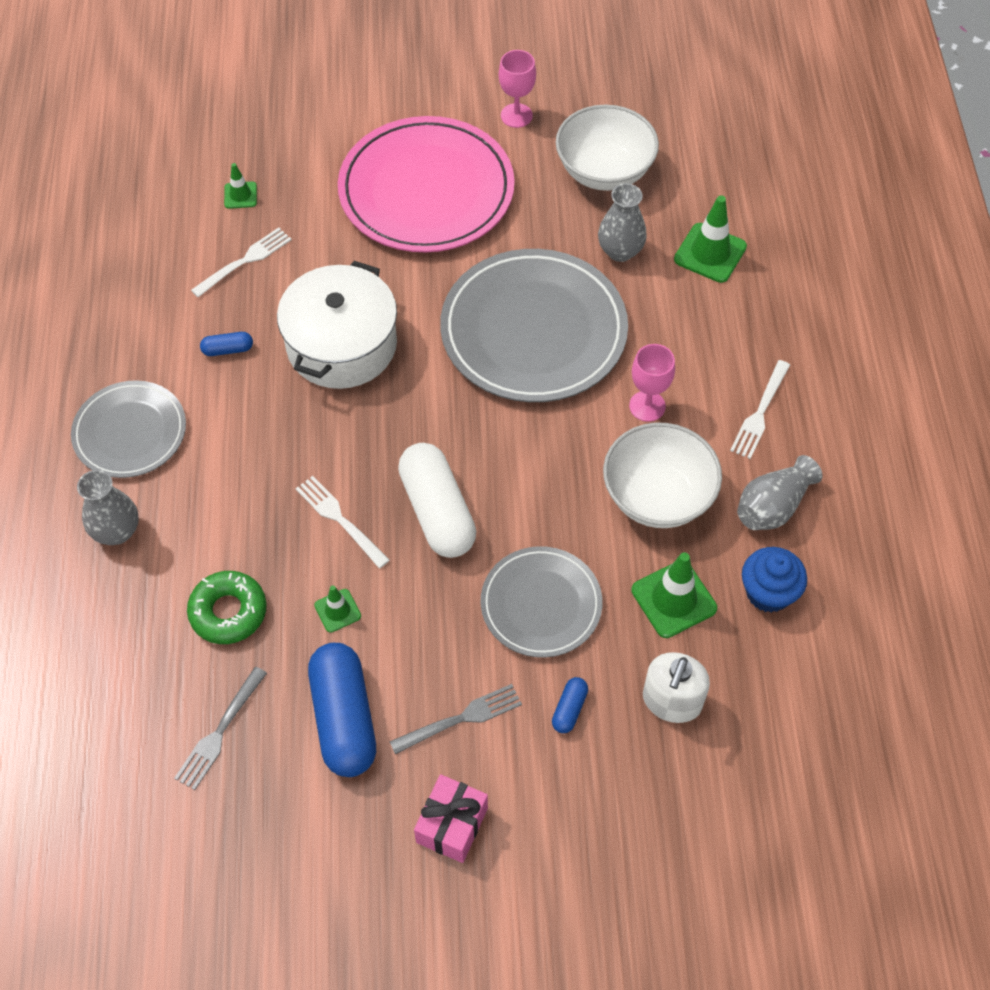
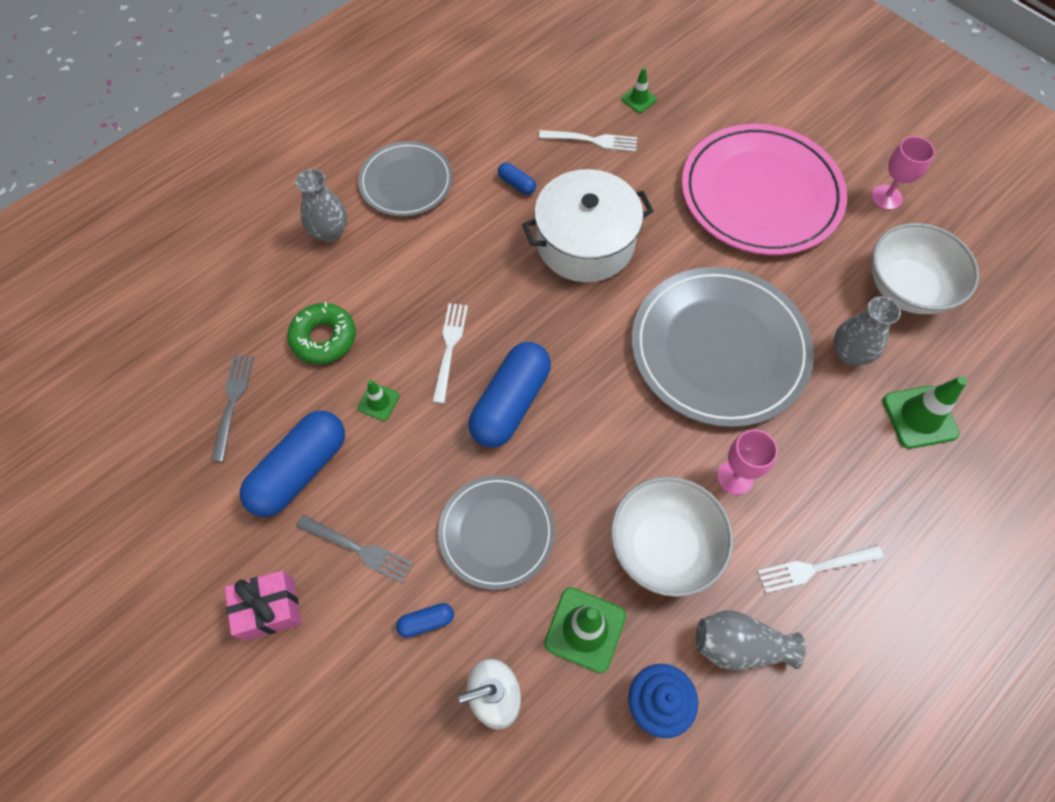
camera: 50 degrees right, 5 degrees up
(220, 731) = (232, 402): grey fork -> grey fork turned 105 degrees clockwise
(437, 511) = (511, 403): white capsule -> blue capsule

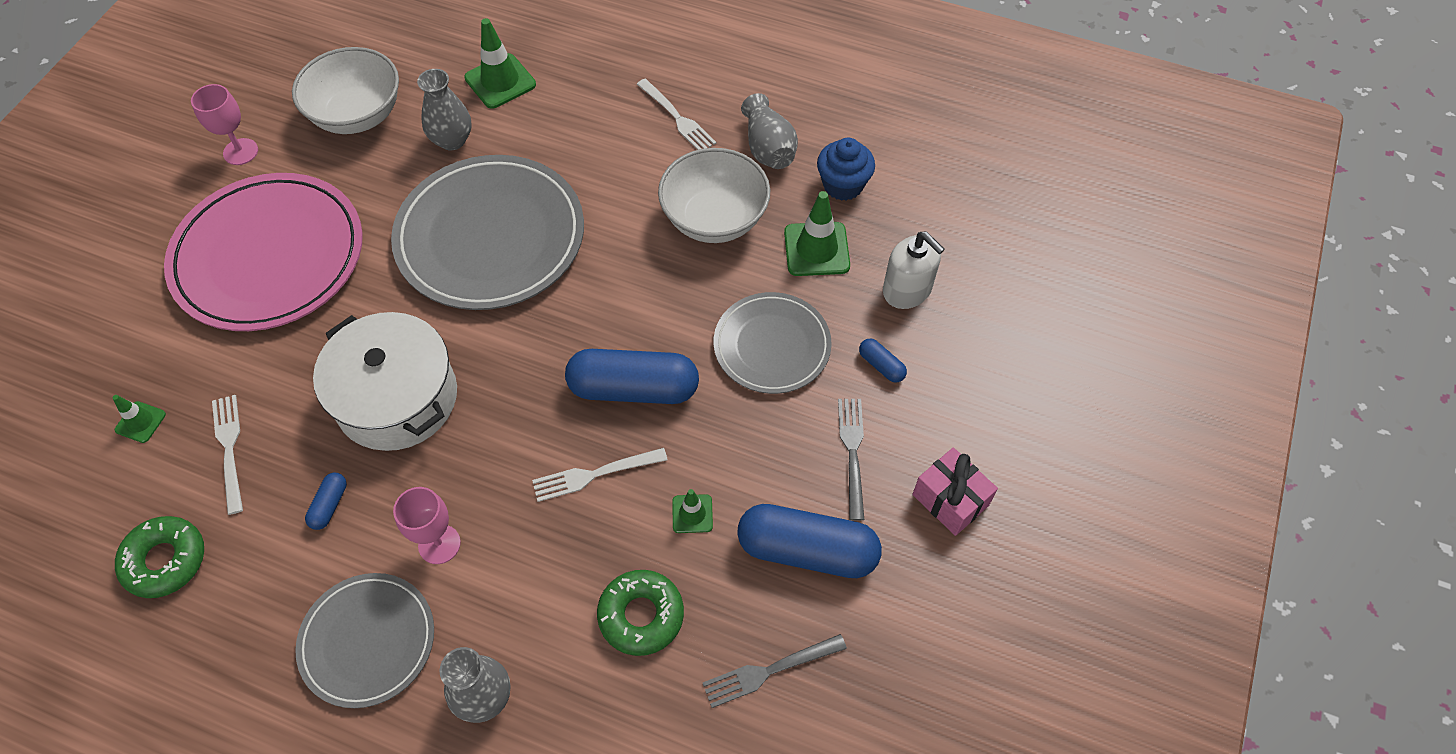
camera: 115 degrees left, 5 degrees down
(524, 96) = (165, 560): none -> green donut
(735, 477) = (623, 189): pink goblet -> pink goblet (439, 544)

